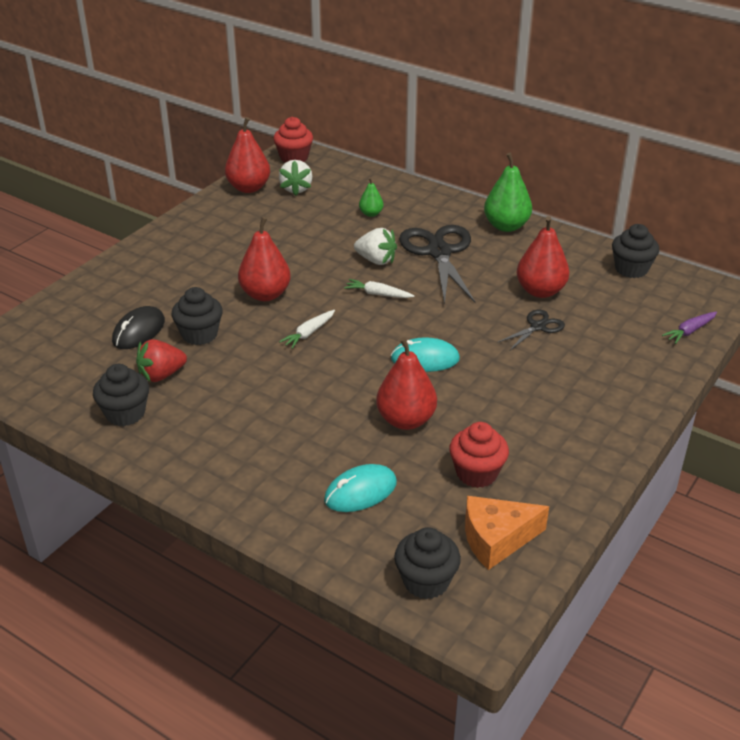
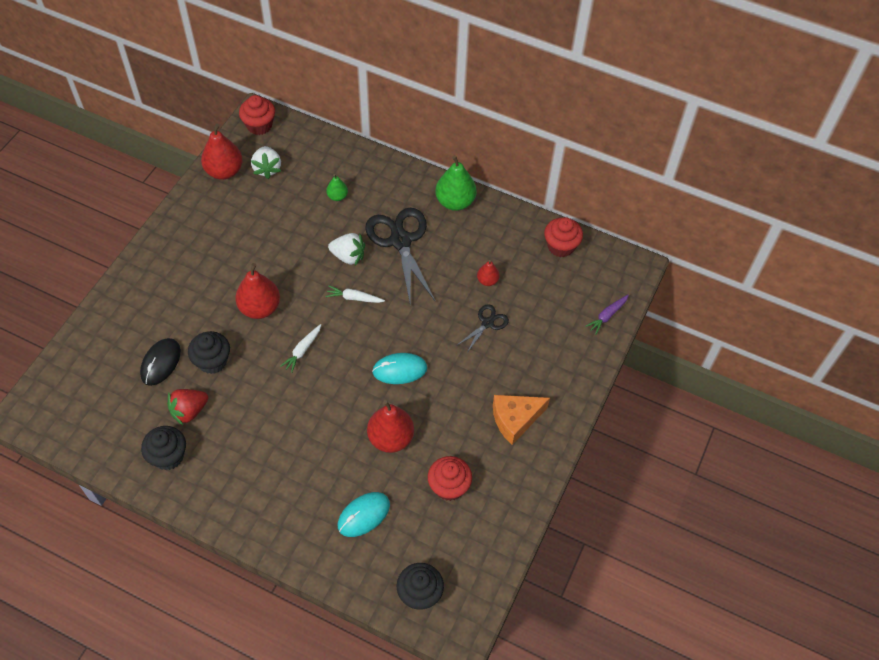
camera: 10 degrees left, 20 degrees up
(496, 539) = (467, 549): orange cheese -> orange cheese (515, 420)
(540, 291) = (487, 280): red pear -> red pear, size x0.53
(631, 269) = (561, 246): black cupcake -> red cupcake

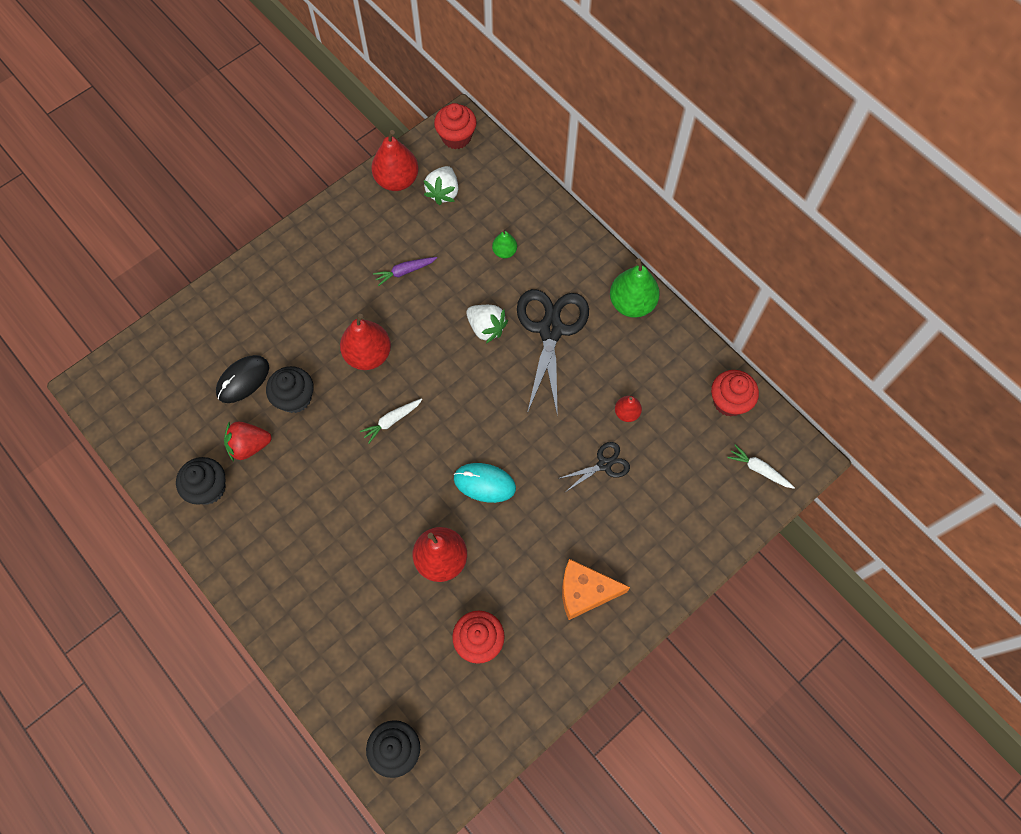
camera: 25 degrees right, 10 degrees up
(354, 298) = (471, 380): white carrot -> white carrot (759, 469)
(364, 515) = (376, 636): turquoise mouse -> none
(607, 316) = (745, 507): purple carrot -> purple carrot (405, 271)

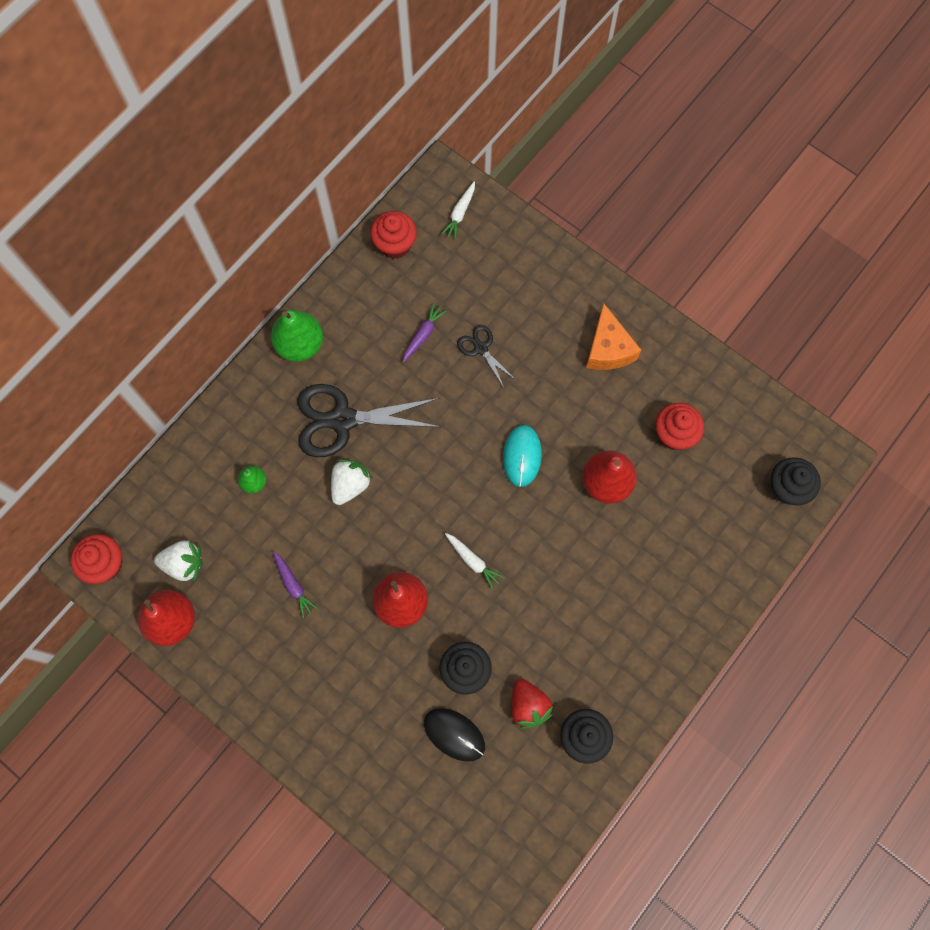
camera: 100 degrees left, 5 degrees up
(626, 413) = (423, 335): red pear -> purple carrot

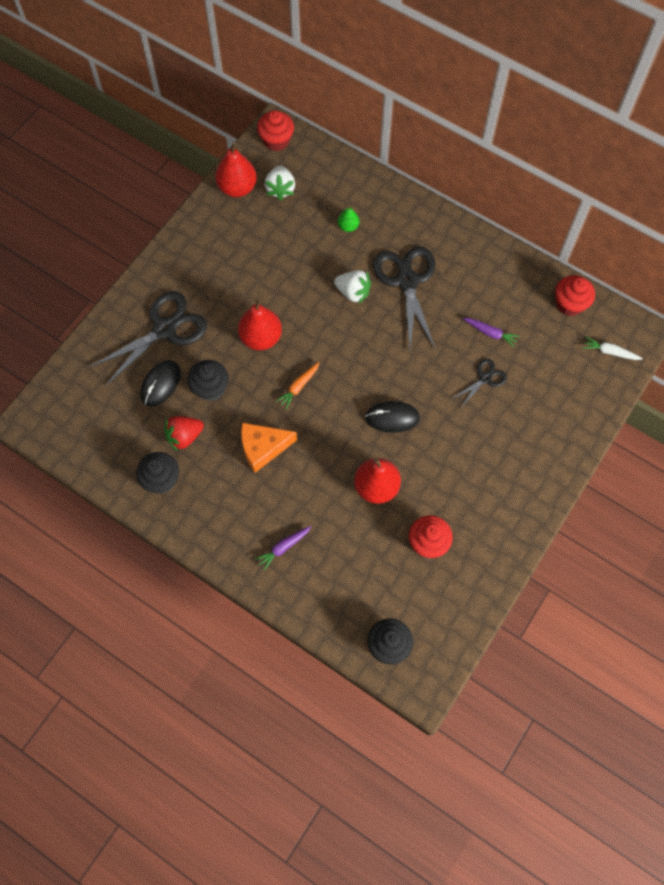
camera: 85 degrees right, 5 degrees down
(293, 585) = (269, 262): purple carrot -> purple carrot (283, 547)
(300, 345) = (467, 244): green pear -> none
(376, 727) = (164, 329): none -> black scissors
(473, 561) = (298, 387): white carrot -> orange carrot
(522, 456) = (392, 418): turquoise mouse -> black mouse
(608, 348) = (501, 482): orange cheese -> orange cheese (263, 448)

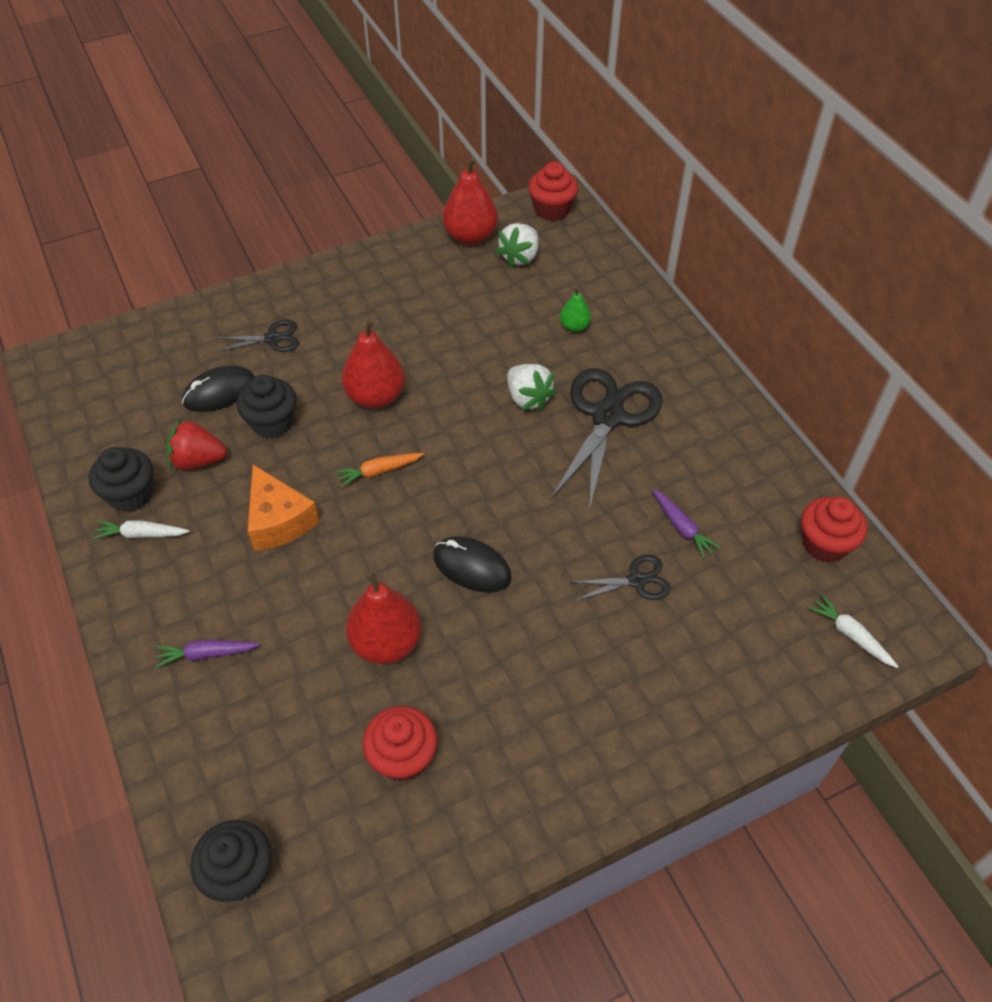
camera: 30 degrees right, 15 degrees down
(164, 329) = (272, 338): black scissors -> black scissors, size x0.50
(189, 500) = (141, 534): none -> white carrot
(263, 448) = (279, 520): orange cheese -> orange cheese turned 135 degrees counterclockwise

